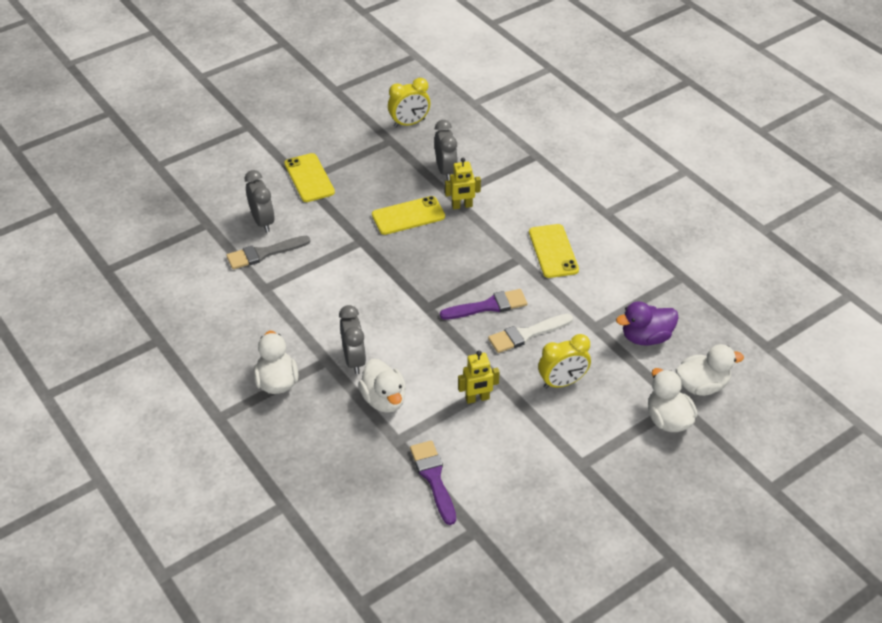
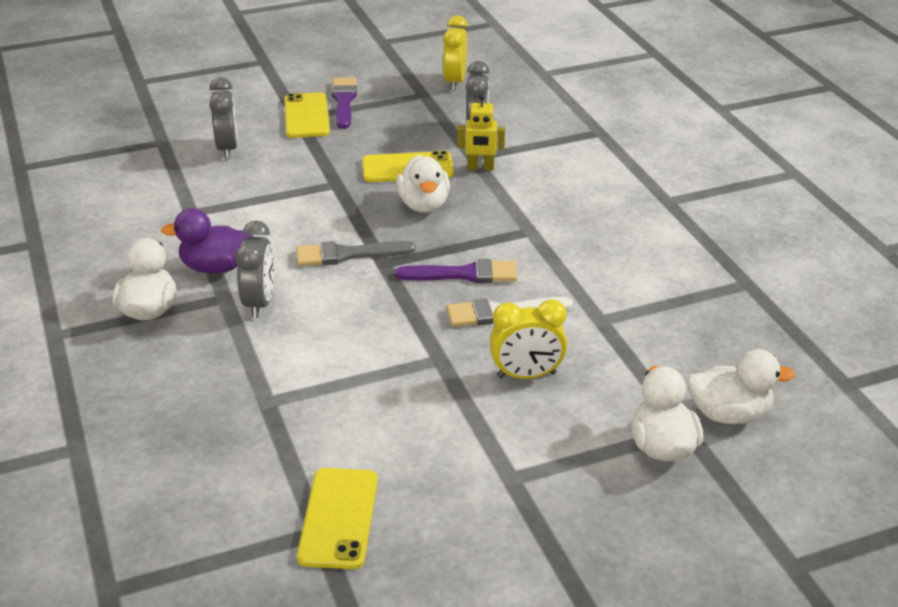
camera: 15 degrees right, 10 degrees down
(264, 253) = (211, 179): grey brush -> grey brush (347, 255)
(384, 400) = (274, 353): white duck -> white duck (424, 205)
(409, 123) = (455, 82): yellow clock -> yellow clock turned 105 degrees clockwise
(433, 478) = (292, 455): purple brush -> purple brush (344, 101)
(477, 398) = (399, 373): yellow robot -> none
(553, 251) = (578, 230): yellow phone -> yellow phone (339, 518)
(646, 337) = (668, 343): purple duck -> purple duck (216, 267)

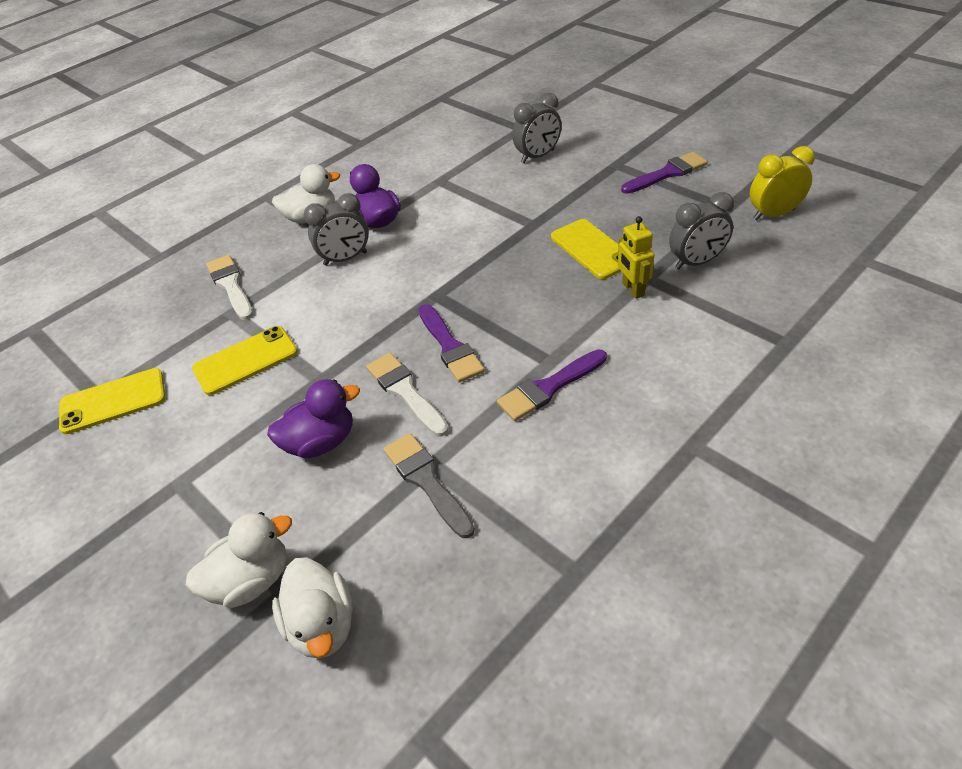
camera: 70 degrees right, 10 degrees up
(213, 394) = (230, 285): none -> white brush
(306, 116) = (622, 167): yellow phone -> yellow phone (245, 360)
(347, 255) = (435, 272): grey brush -> grey brush (426, 481)
(424, 205) = (540, 282): white duck -> none
(526, 375) = (321, 442): yellow clock -> purple duck
(560, 240) = (549, 387): none -> purple brush

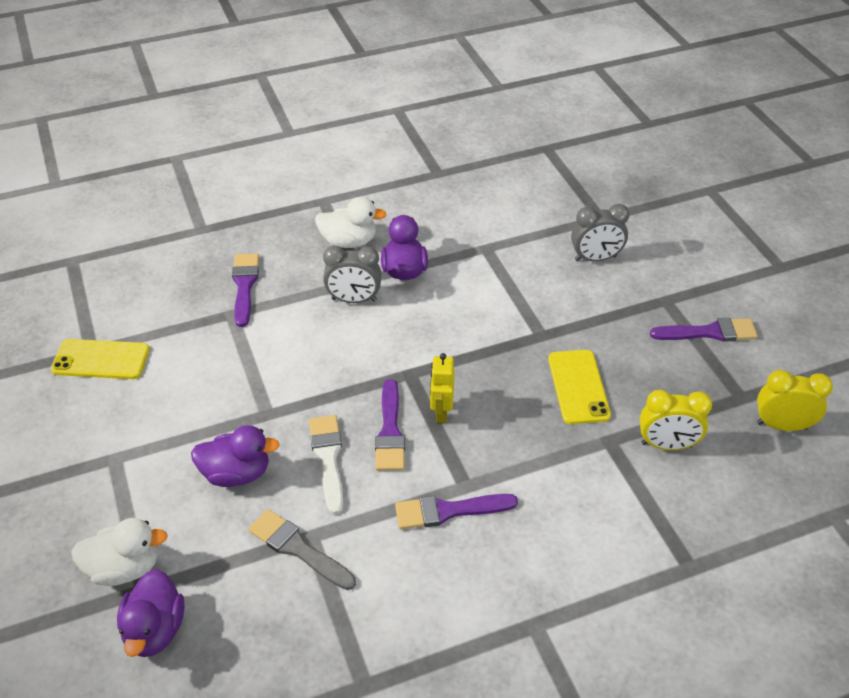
camera: 20 degrees right, 0 degrees up
(230, 285) = (244, 285): white brush -> purple brush
(245, 360) = (218, 367): yellow phone -> none
(322, 625) = (155, 630): white duck -> purple duck
(426, 481) = (298, 548): grey brush -> grey brush turned 45 degrees counterclockwise
(632, 289) = (587, 447): yellow robot -> yellow robot (441, 412)
(696, 262) = (667, 445): grey clock -> yellow clock

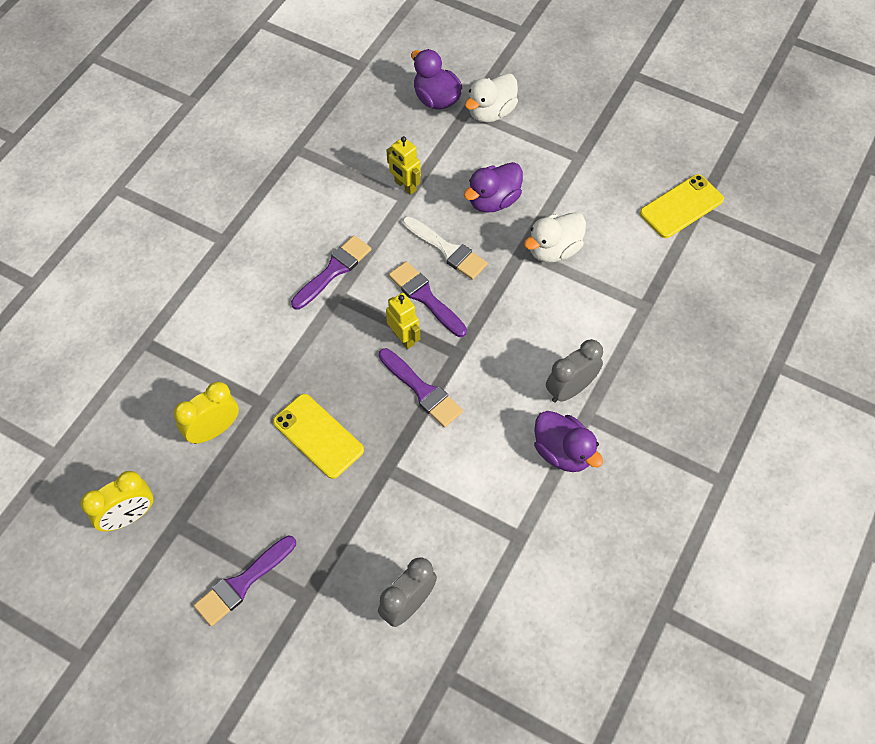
camera: 140 degrees right, 15 degrees up
(244, 285) = (668, 338): purple brush -> purple brush (422, 390)
(298, 548) = (405, 186): grey brush -> yellow robot
(349, 241) = (643, 448): white duck -> white duck (553, 250)

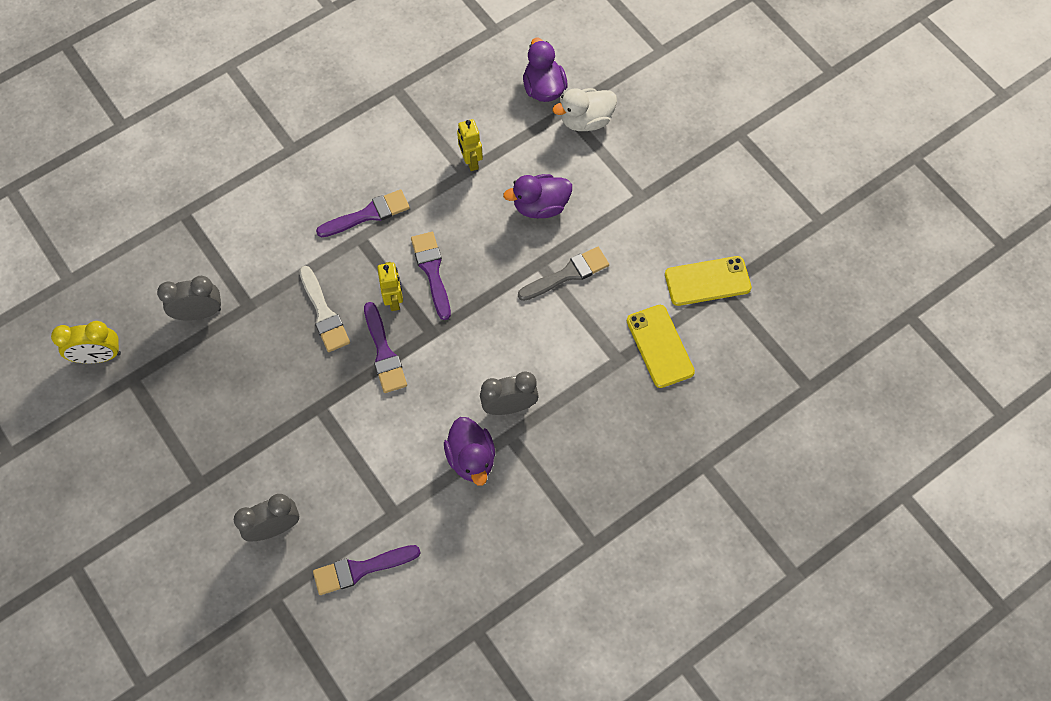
camera: 25 degrees right, 5 degrees up
(213, 430) = (199, 313): yellow clock -> grey clock
(242, 583) = (157, 450): purple brush -> purple brush (360, 569)
(318, 436) = (278, 355): yellow phone -> yellow phone (659, 346)
(447, 250) = (474, 235): white brush -> white brush (324, 313)
(553, 250) = (567, 274): white duck -> grey brush

